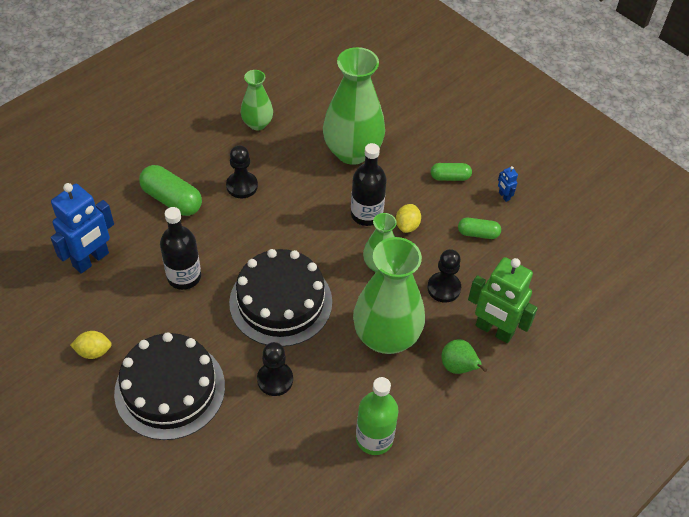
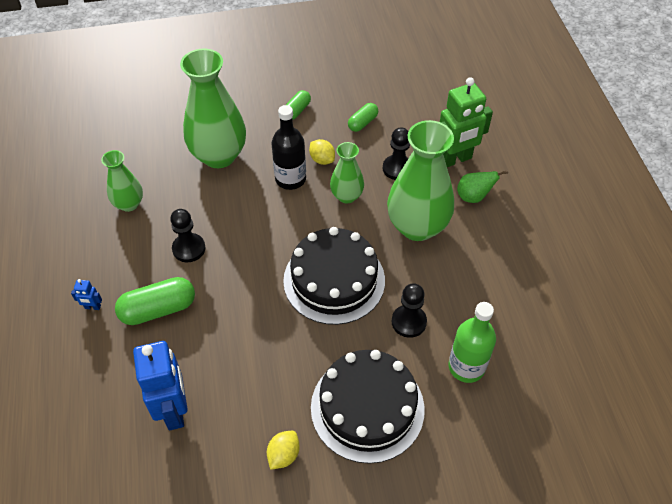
camera: 55 degrees left, 0 degrees up
(184, 276) = (254, 340): black bottle -> none
(374, 438) = (504, 281): green bottle -> green bottle (466, 367)
(504, 196) = (340, 90): blue robot -> blue robot (92, 307)

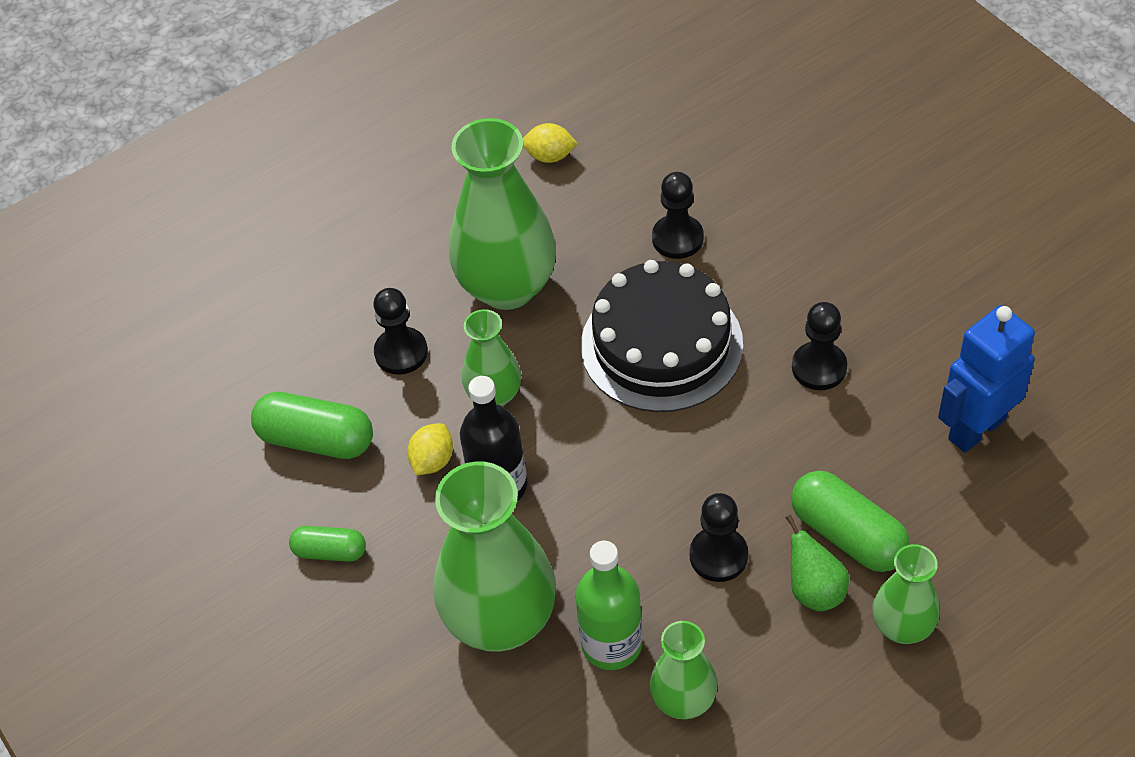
camera: 110 degrees left, 0 degrees up
(92, 307) = (902, 626): blue robot -> green vase
(269, 350) = (819, 367): none -> black pawn
(283, 455) = (946, 287): yellow lemon -> yellow lemon (550, 156)
(362, 123) = (316, 440): green capsule -> green capsule, size x1.70
(367, 407) = (827, 234): black cake -> none
(455, 160) = (345, 287): green robot -> none
(466, 367) = (706, 161): green bottle -> green bottle (611, 644)
(473, 197) = (413, 242): green pear -> green pear (814, 590)

